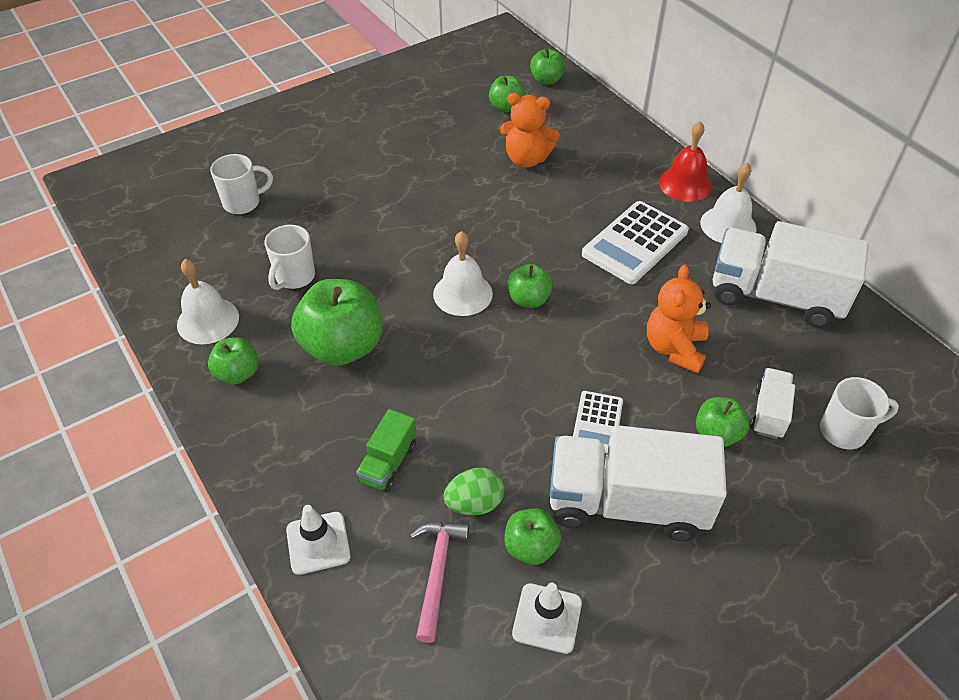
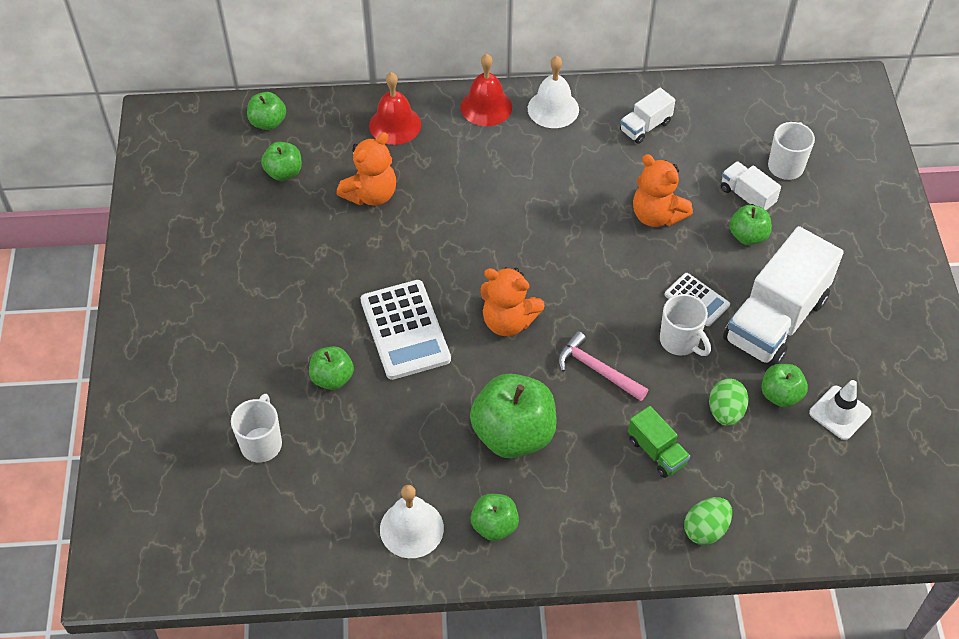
camera: 60 degrees left, 5 degrees up
(294, 277) = (401, 438): white mug -> white mug (680, 341)
(318, 543) = (705, 529): white traffic cone -> green egg
(437, 572) = (771, 461): pink hammer -> pink hammer (597, 369)
(462, 293) = (508, 321): white bell -> orange teddy bear
(528, 299) = (545, 279): green apple -> green apple (332, 378)
(610, 142) = (395, 125): none -> red bell
(635, 243) = (531, 177): white calculator -> white calculator (405, 330)
(775, 296) = (645, 127): white truck -> white truck, size x0.48

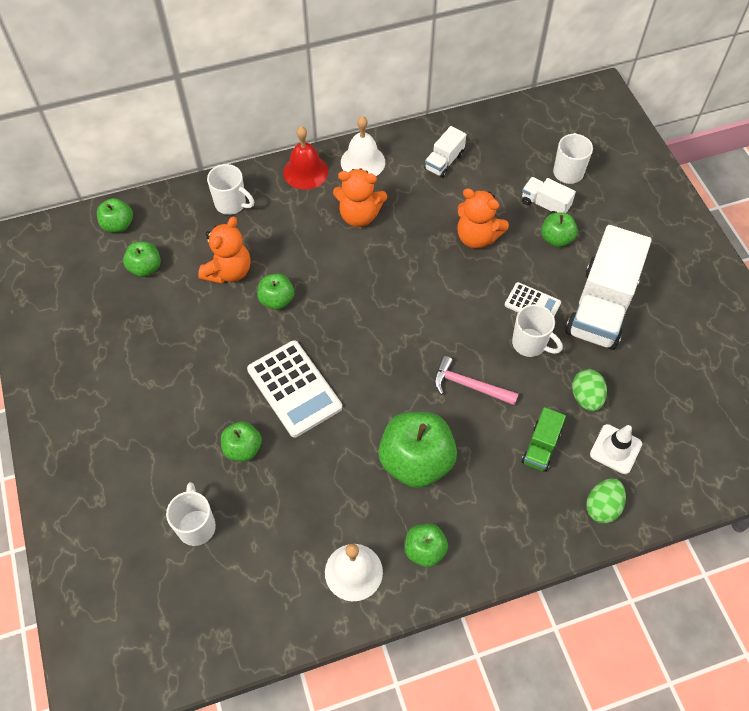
camera: 15 degrees left, 5 degrees up
(395, 125) = (231, 204): red bell -> white mug
(508, 321) = (381, 359): orange teddy bear -> orange teddy bear (359, 216)
(656, 451) = (541, 447): green truck -> green truck turned 75 degrees clockwise
(780, 395) = (625, 372): green apple -> green apple (277, 300)
(839, 413) = (677, 376): white traffic cone -> white traffic cone (615, 449)

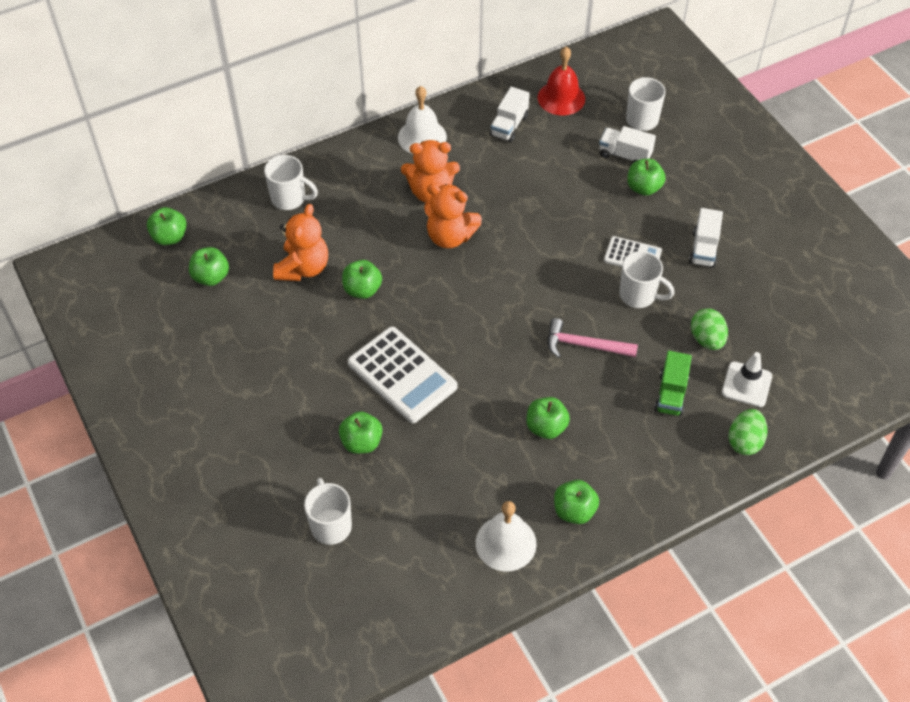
camera: 10 degrees left, 5 degrees down
(305, 172) = (362, 155): red bell -> red bell (561, 98)
(416, 461) = (546, 427): green apple -> green apple, size x0.54
(477, 237) = (560, 197): orange teddy bear -> orange teddy bear (450, 236)
(601, 307) = (704, 249): white truck -> white truck, size x0.48

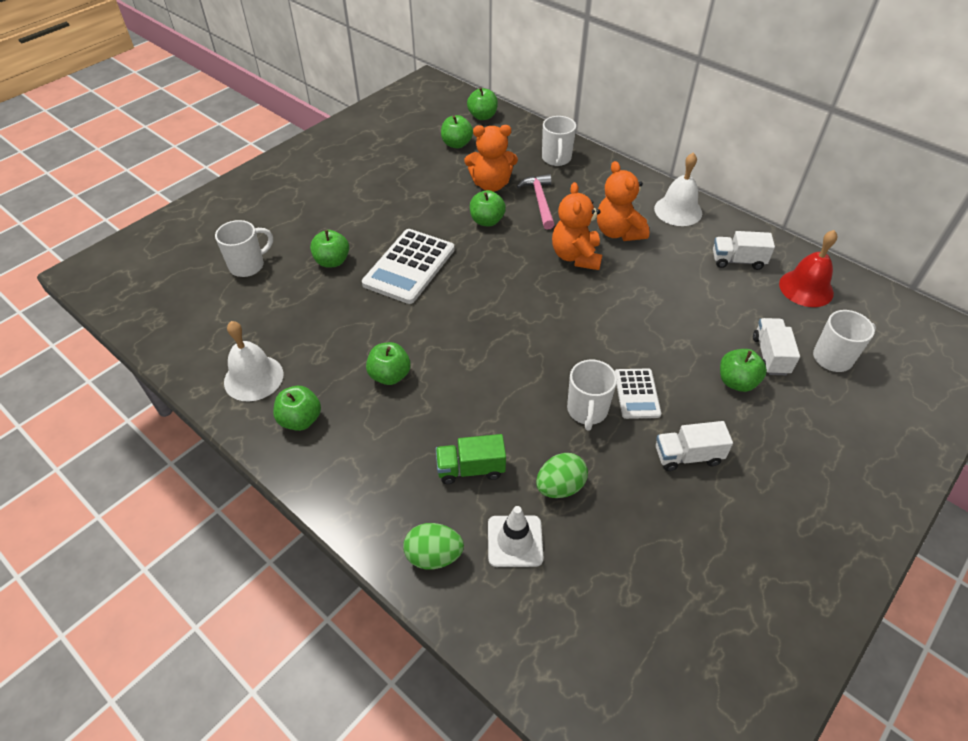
camera: 70 degrees right, 5 degrees down
(584, 345) = (500, 381): pink hammer -> pink hammer (540, 201)

